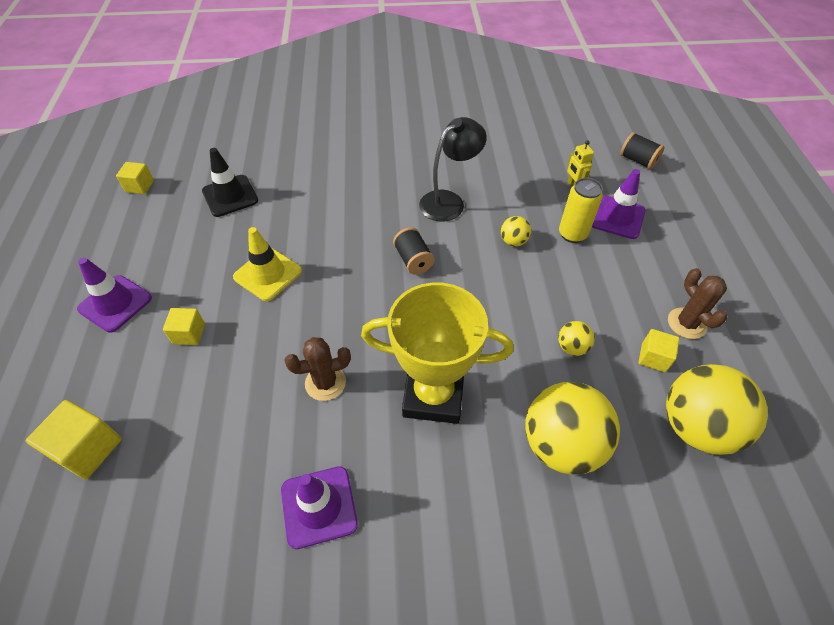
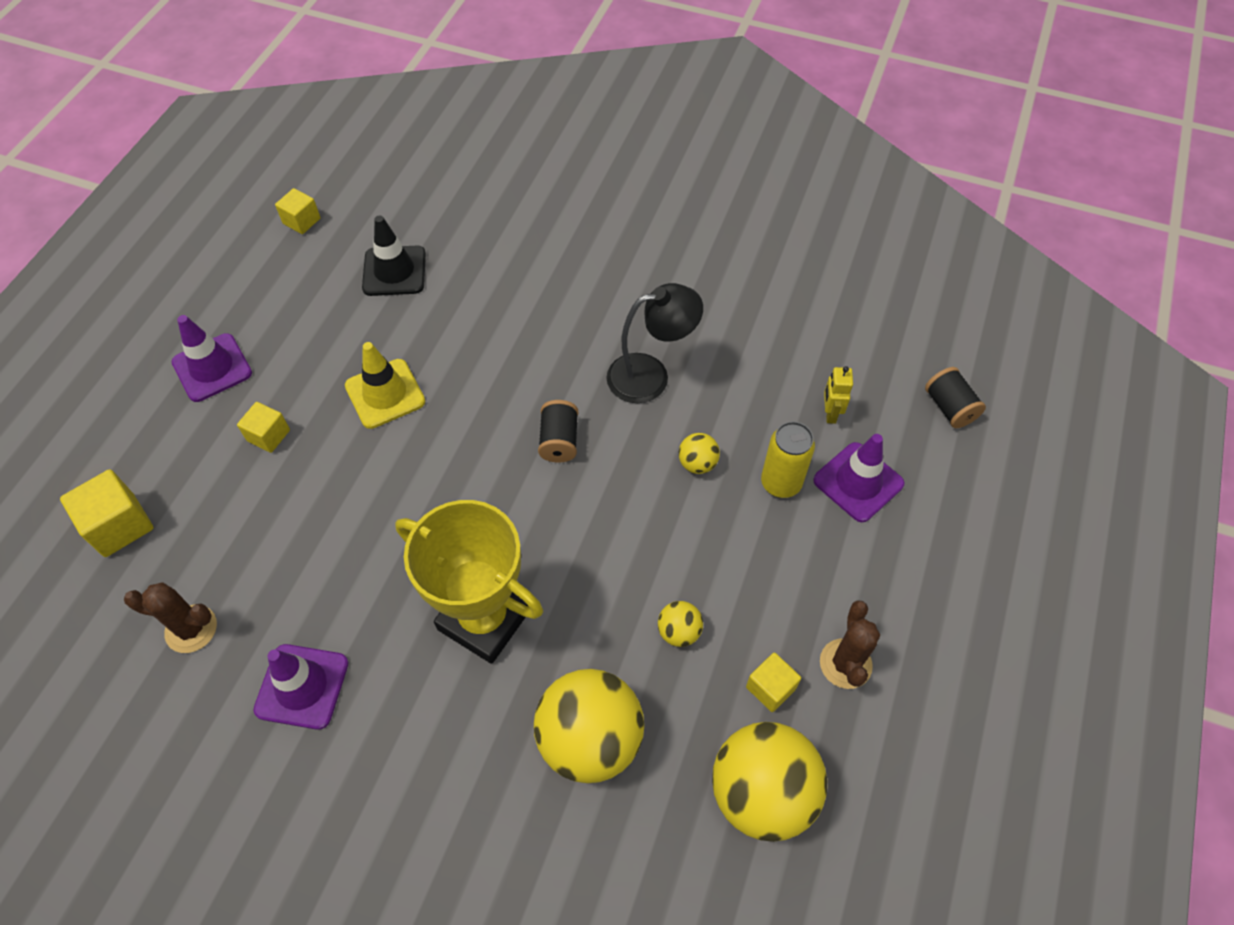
camera: 25 degrees right, 5 degrees up
(325, 383) = (378, 554): brown cactus -> brown cactus (191, 629)

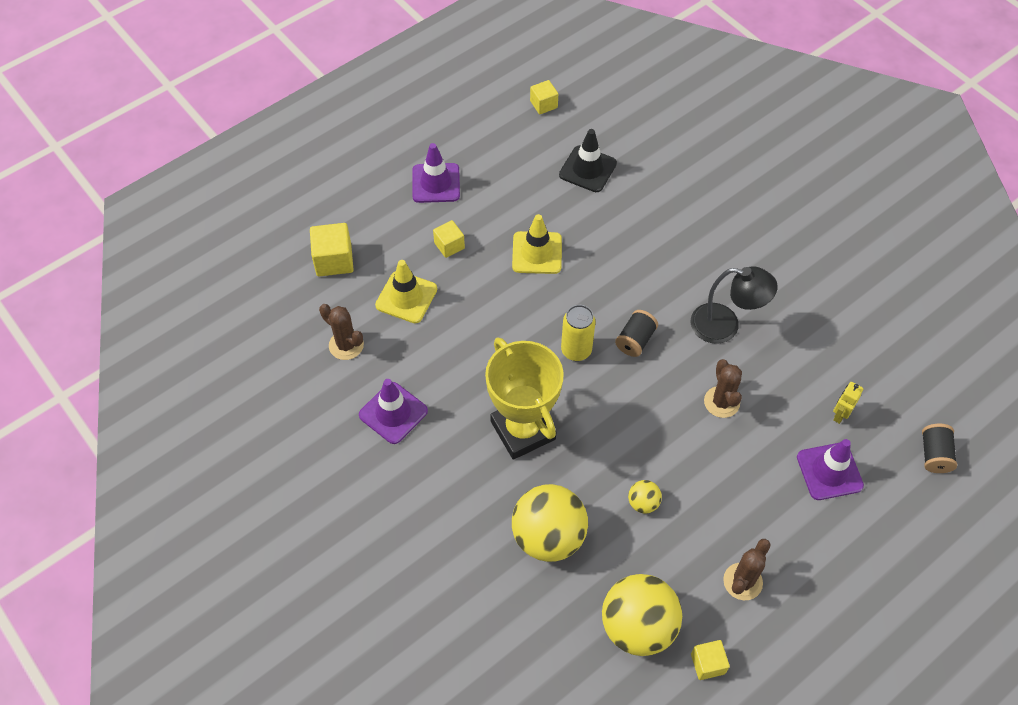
camera: 30 degrees right, 0 degrees up
(244, 526) = (406, 297): none -> yellow traffic cone
(697, 463) = (721, 402): yellow ball -> brown cactus
(770, 688) = (682, 569): yellow cube -> yellow cube (707, 664)
(781, 483) = (772, 444): yellow can -> yellow can (576, 350)

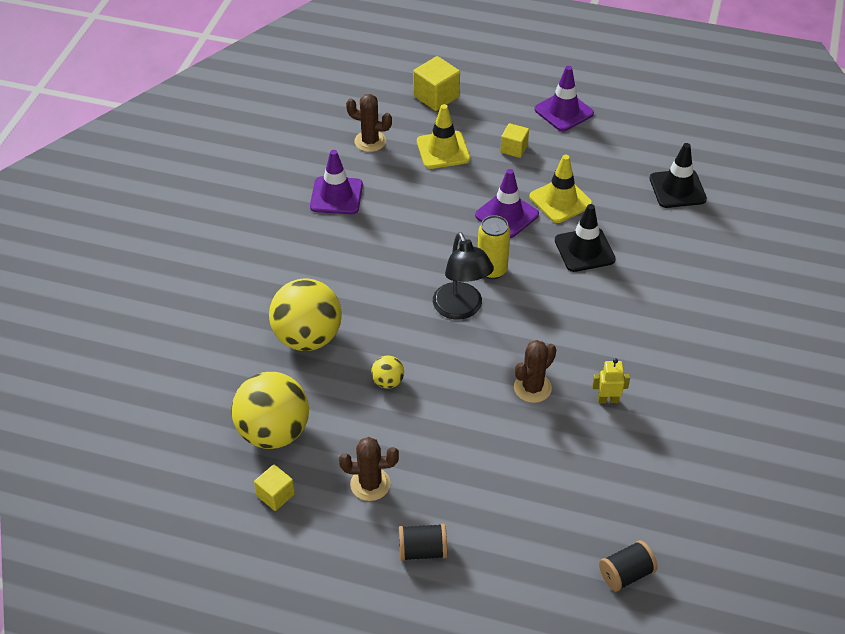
camera: 55 degrees right, 10 degrees down
(346, 345) = (370, 141): brown cactus -> brown cactus turned 75 degrees counterclockwise
(523, 430) = (388, 275): yellow trophy -> none
(543, 104) = (712, 131): yellow cube -> none
(604, 273) = (584, 250): none -> black traffic cone
(635, 340) = (538, 302): black spool -> black spool (422, 550)
(725, 326) = (612, 354): black lamp -> black lamp (461, 309)
(829, 471) = (533, 498): purple traffic cone -> purple traffic cone (506, 215)
(840, 415) = (600, 479): yellow robot -> yellow robot (608, 400)

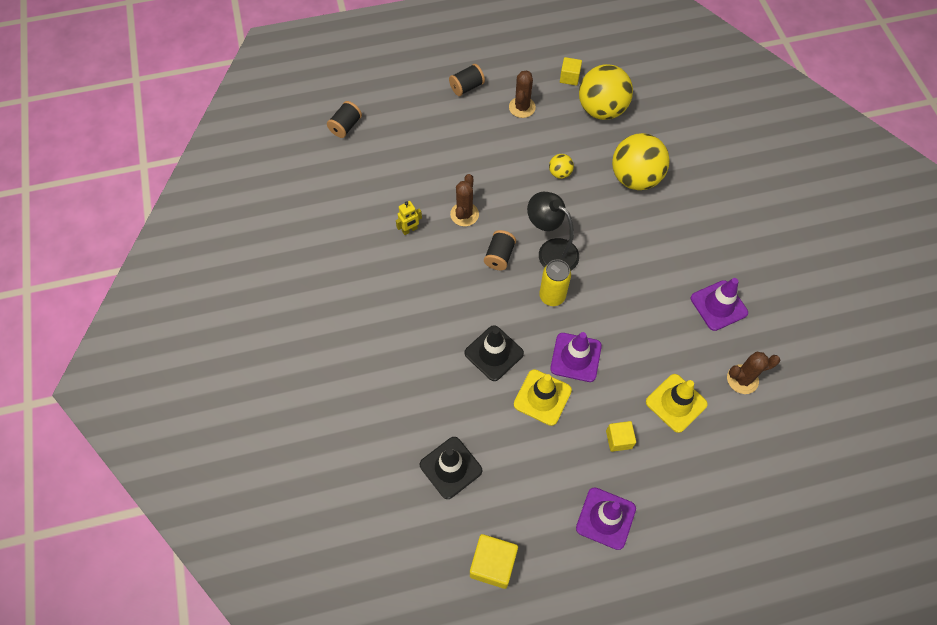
camera: 150 degrees right, 15 degrees up
(370, 484) = (522, 107): brown cactus -> brown cactus turned 45 degrees counterclockwise
(436, 96) = (732, 471): yellow cube -> yellow cube (493, 564)
(521, 329) = (499, 256): none -> black spool

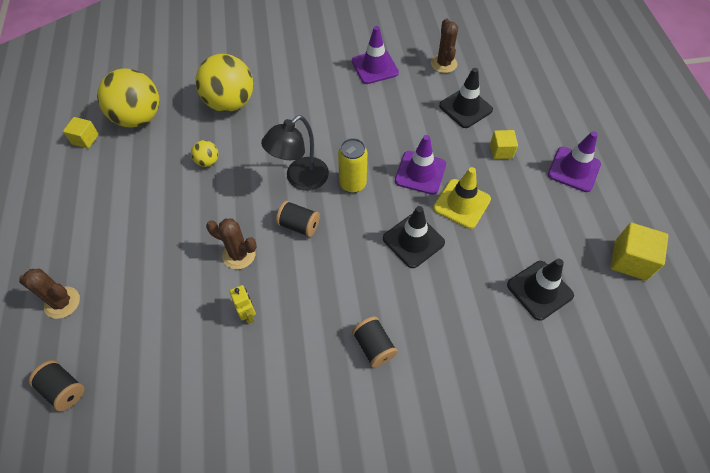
camera: 85 degrees left, 5 degrees down
(467, 87) = (57, 238): black spool -> black spool (374, 346)
(522, 107) = (109, 186): brown cactus -> brown cactus (62, 302)
(676, 403) = (465, 108): yellow traffic cone -> black traffic cone

